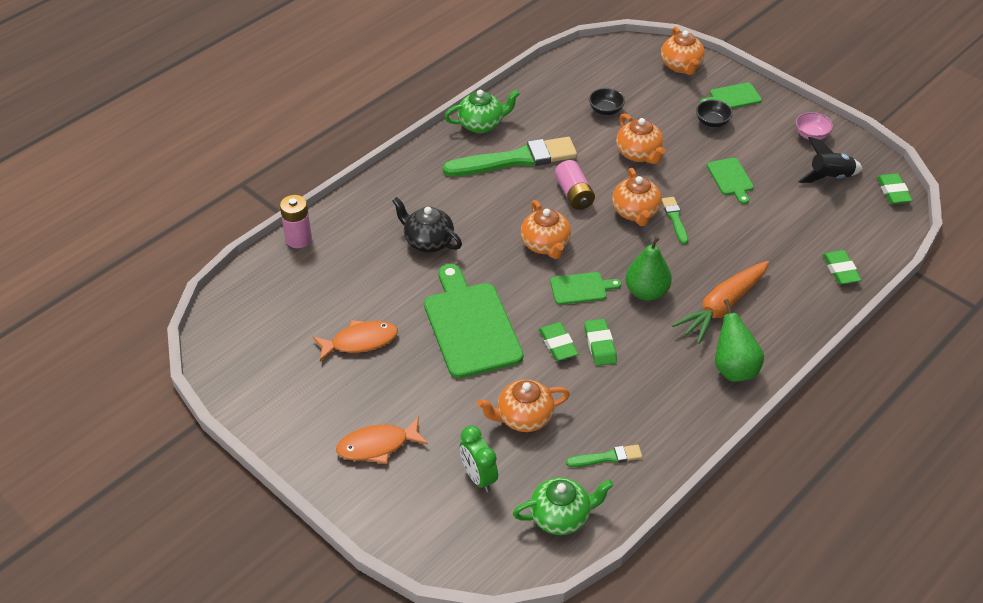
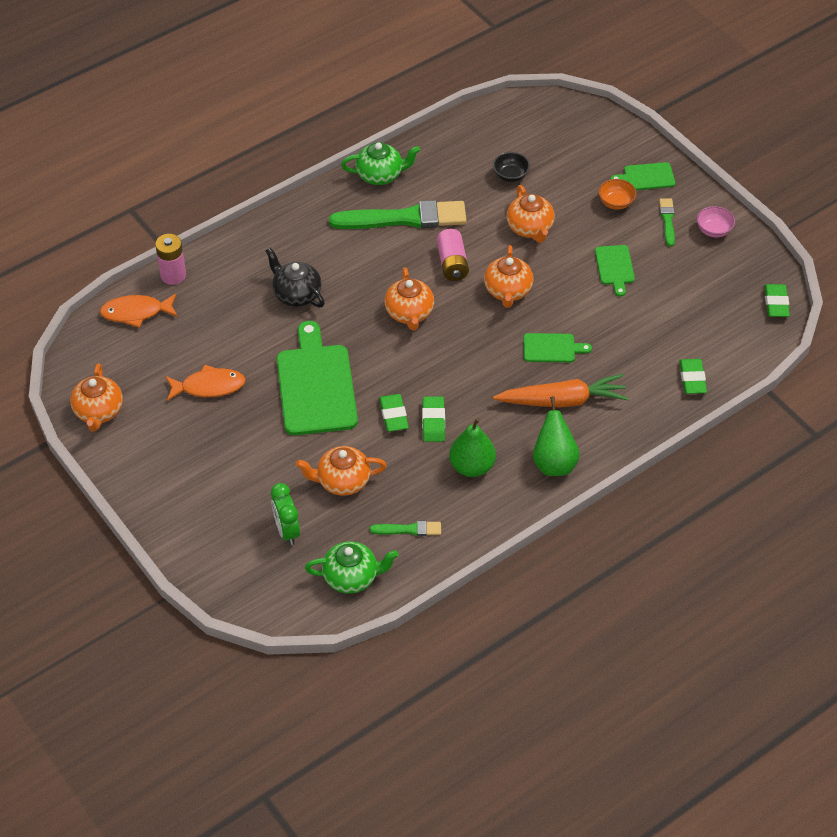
camera: 10 degrees right, 5 degrees up
(377, 446) = (202, 488): orange fish -> orange fish (136, 313)
(581, 288) = (431, 362): green cutting board -> green cutting board (552, 348)
(646, 292) = (493, 375): green pear -> green pear (472, 466)
(675, 219) = (545, 303): green brush -> green brush (667, 221)
(681, 66) = (604, 134): orange teapot -> orange teapot (99, 412)
(712, 122) = (616, 202): black bowl -> orange bowl
(722, 307) = (562, 400): orange carrot -> orange carrot turned 150 degrees counterclockwise
(829, 177) = (716, 279): black rocket -> none

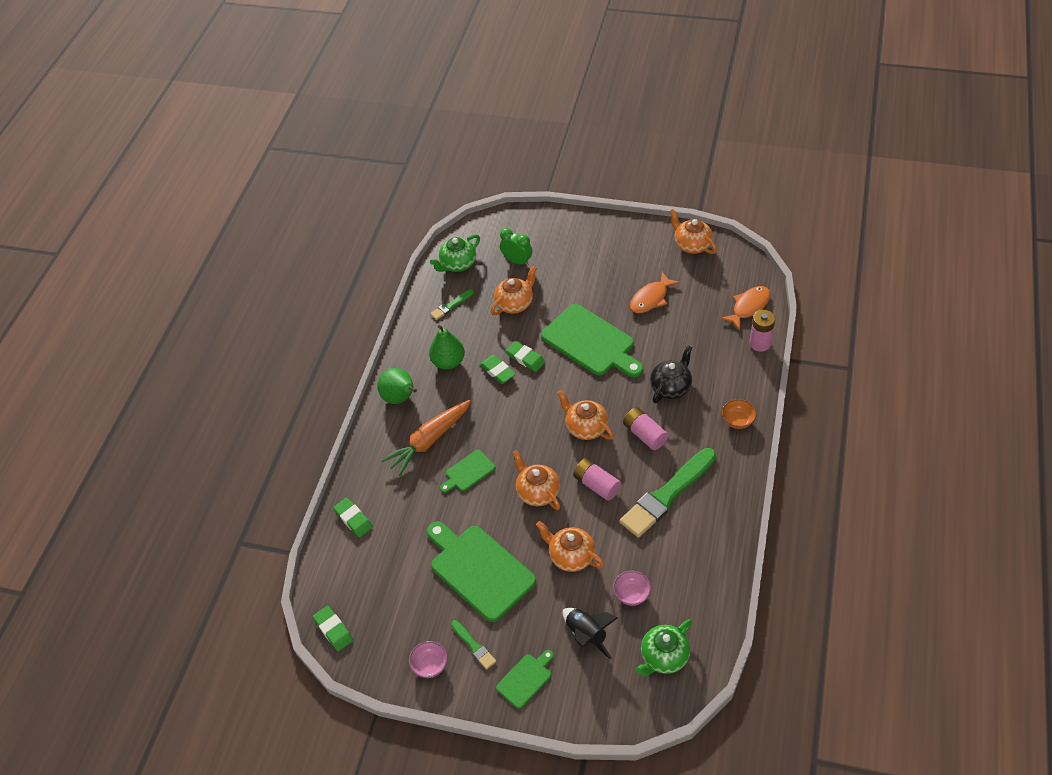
camera: 145 degrees right, 0 degrees up
(296, 294) = (671, 387): black teapot -> black teapot turned 60 degrees counterclockwise
(366, 273) = (644, 434): none -> pink battery
(380, 175) = (724, 518): green teapot -> green teapot (663, 657)
(510, 175) = (631, 594): black bowl -> pink bowl
(573, 173) = (587, 635): none -> black rocket
(615, 267) = (479, 570): green cutting board -> green cutting board, size x2.03
(616, 202) = (528, 632): orange bowl -> orange bowl (738, 420)

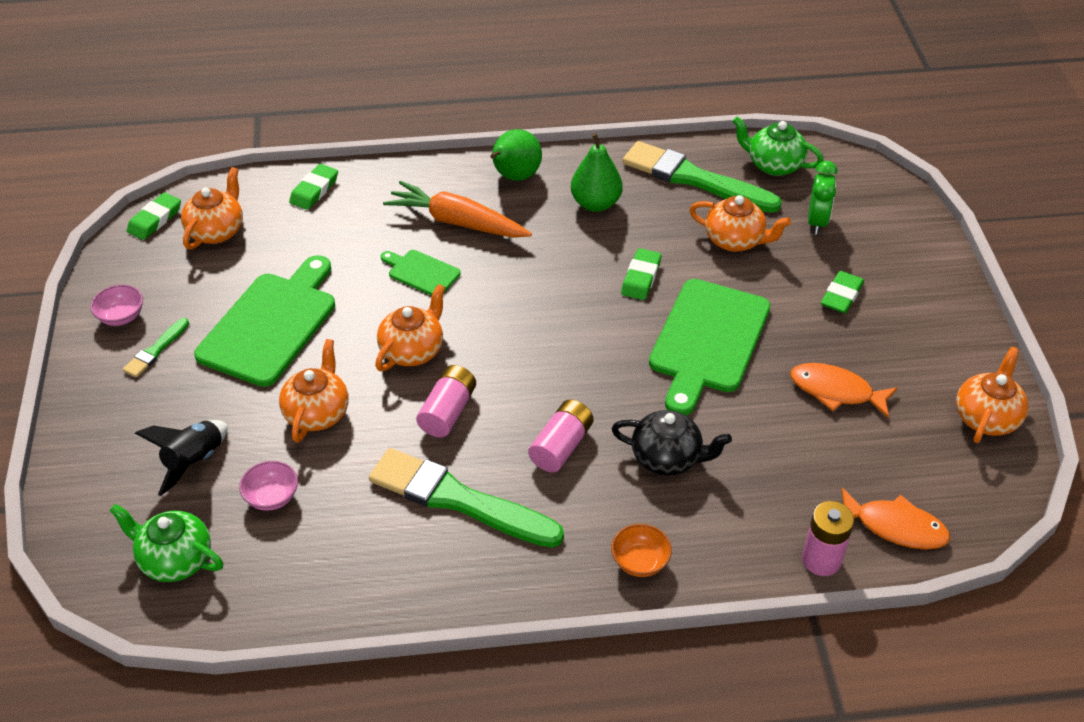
camera: 65 degrees right, 5 degrees down
(451, 305) = (695, 179): green brush -> green brush, size x2.18
(498, 371) = (603, 255): green eraser -> green eraser (841, 296)
(525, 679) = (116, 414): green cutting board -> none
(585, 427) = (545, 374): orange teapot -> orange teapot (217, 231)

